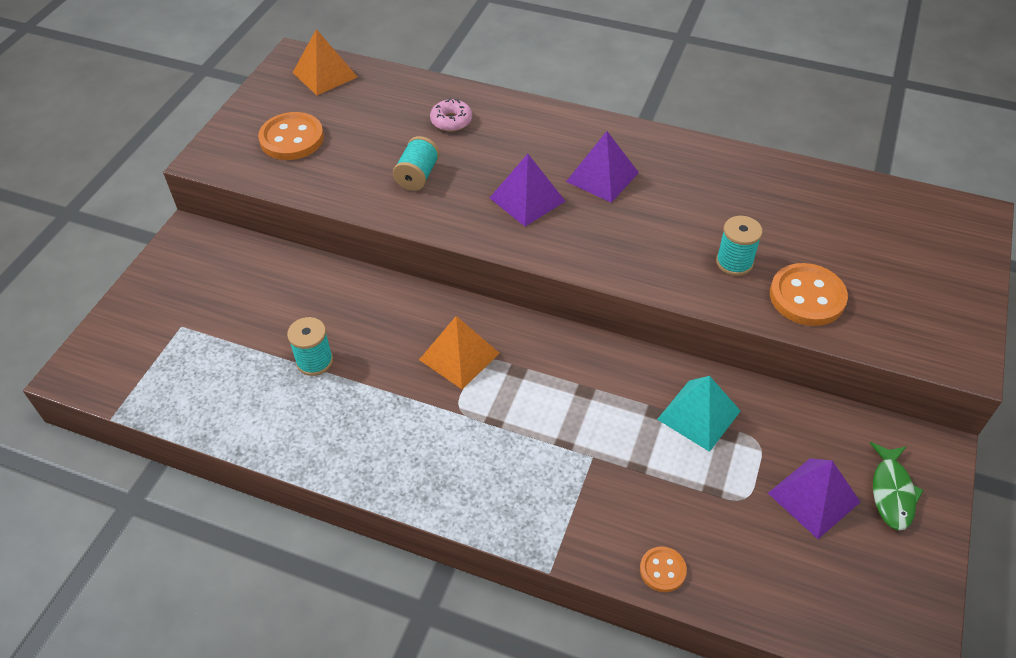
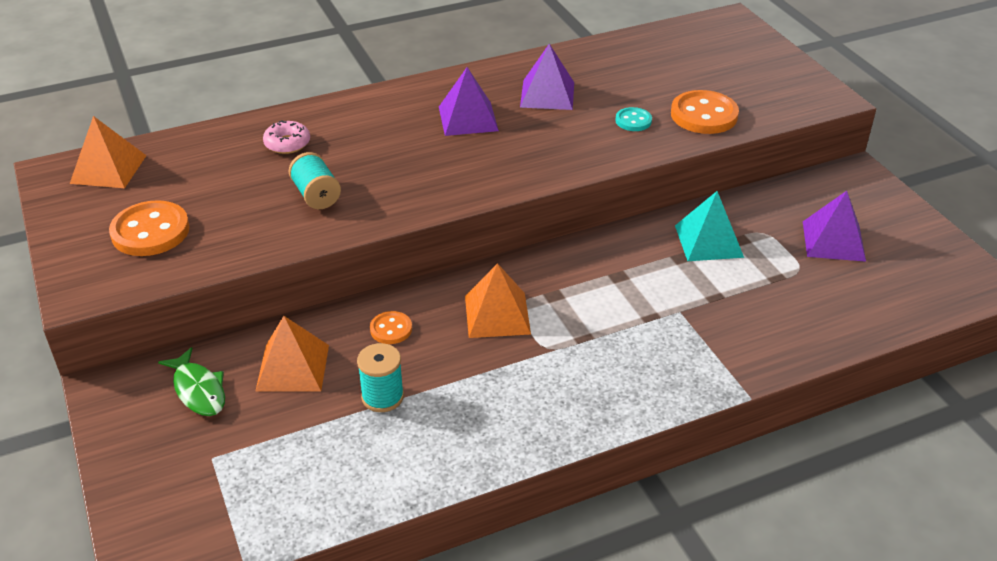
camera: 45 degrees left, 10 degrees down
(292, 298) = (293, 367): none -> orange pyramid
(527, 199) = (432, 162): purple pyramid -> purple pyramid (547, 94)
(662, 570) = (812, 343): orange button -> orange button (391, 329)
(734, 262) = (633, 121): turquoise spool -> turquoise button
(892, 492) = (867, 209): green fish -> green fish (198, 390)

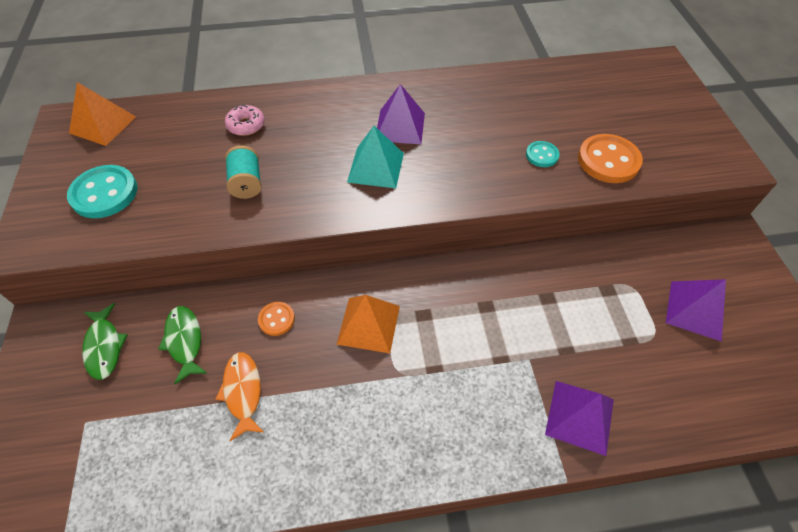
camera: 15 degrees right, 15 degrees up
(150, 231) = (104, 193): orange button -> turquoise button
(293, 367) = (185, 341): orange pyramid -> green fish
(382, 397) = (243, 392): turquoise spool -> orange fish
(547, 94) = (475, 113): purple pyramid -> purple pyramid (580, 417)
(708, 241) = (578, 285): turquoise pyramid -> turquoise pyramid (376, 167)

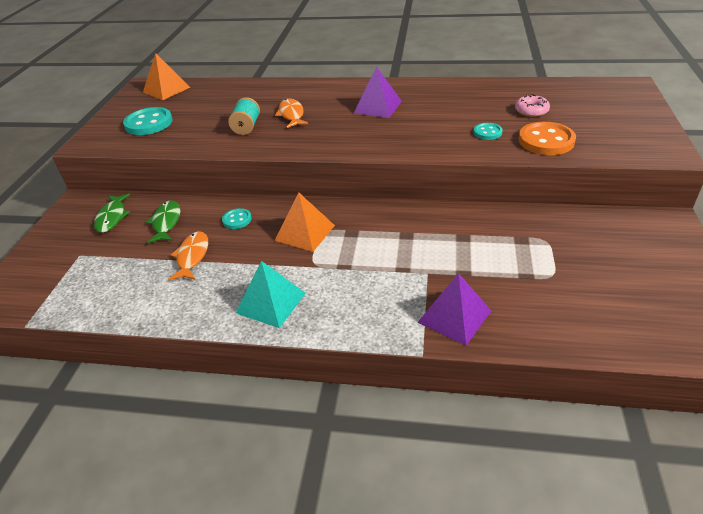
camera: 20 degrees right, 15 degrees down
(246, 125) = (262, 97): pink donut -> pink donut (531, 111)
(276, 319) = (237, 220): orange button -> turquoise button
(297, 153) = (291, 115): none -> orange fish
(376, 167) = (346, 127): turquoise pyramid -> turquoise pyramid (271, 302)
(695, 310) = (601, 265): purple pyramid -> none

